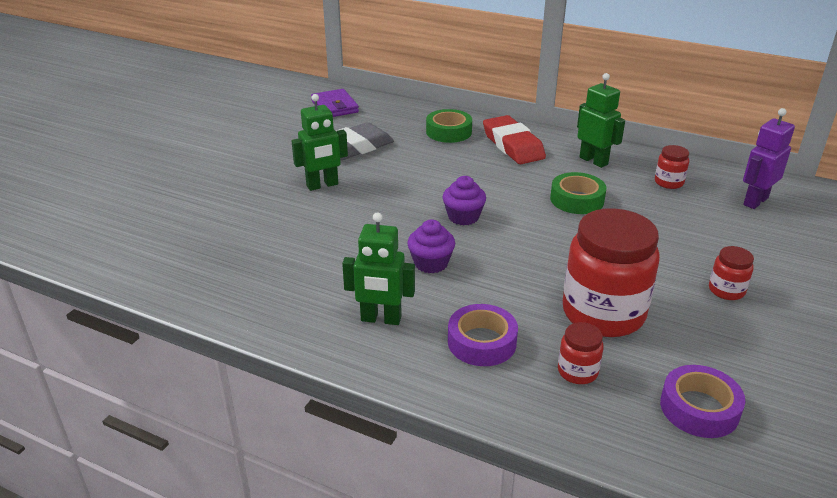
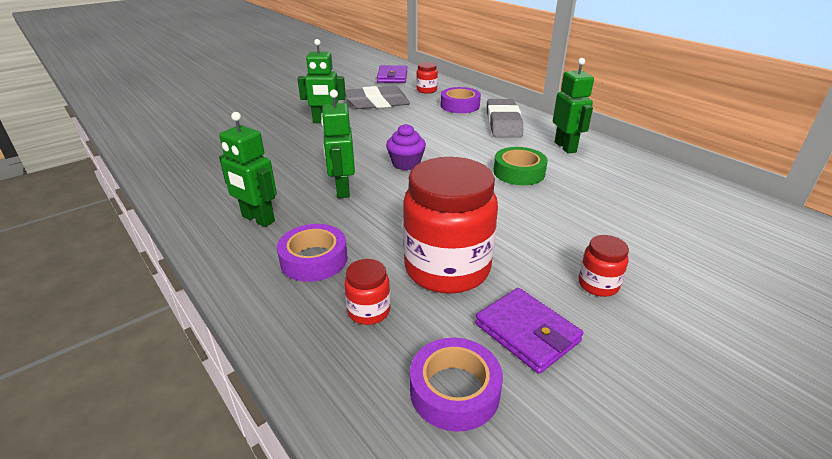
camera: 25 degrees right, 0 degrees up
(431, 263) = (342, 190): purple cupcake -> green robot
(448, 132) = (460, 105): green tape -> purple tape
(513, 145) = (503, 123): red eraser -> grey eraser
(668, 182) = (624, 178): red jar -> red jar (426, 90)
(709, 347) = (527, 333): none -> purple wallet
(755, 201) = (708, 213): purple robot -> none

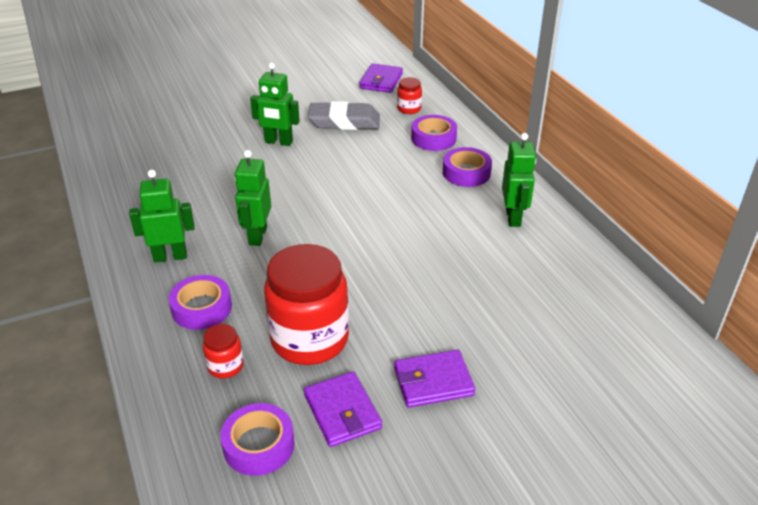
camera: 15 degrees right, 5 degrees up
(258, 219) = (170, 256): green robot -> green robot turned 120 degrees clockwise
(406, 164) = (333, 213): purple cupcake -> none
(503, 123) = (466, 173): grey eraser -> purple tape
(519, 172) = (441, 243): green tape -> none
(598, 285) = (433, 382): red jar -> purple wallet

